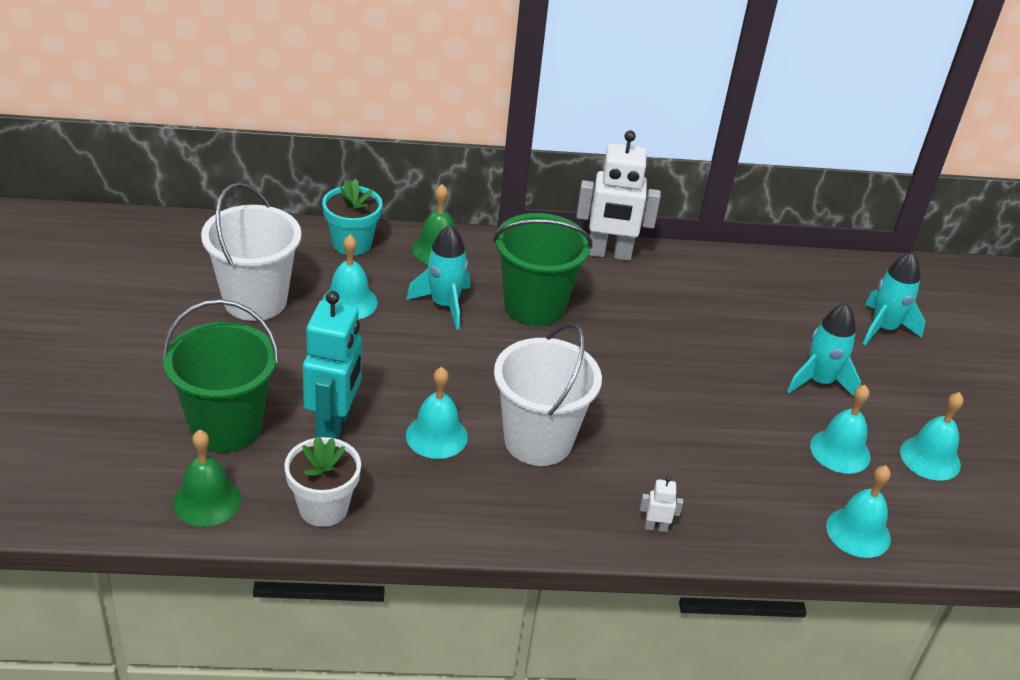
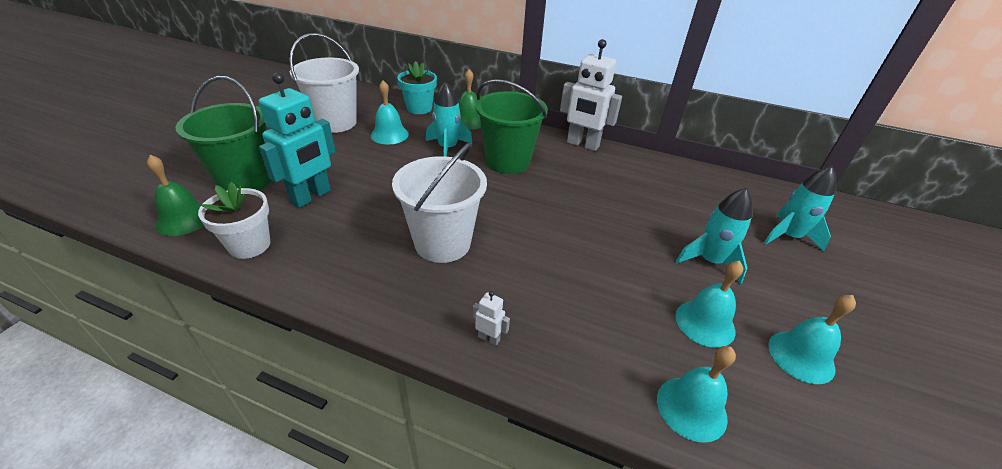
camera: 25 degrees right, 0 degrees up
(436, 436) = (372, 220): turquoise bell -> none

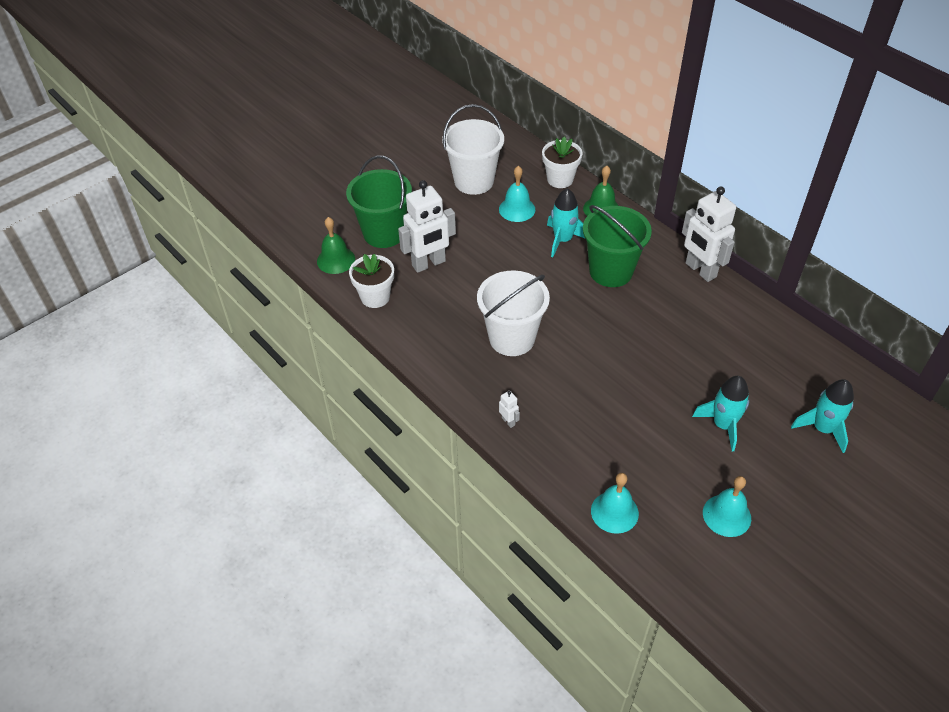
camera: 30 degrees right, 10 degrees up
(311, 196) = (429, 264): turquoise robot -> white robot
(419, 108) = (560, 179): turquoise flower pot -> white flower pot
(705, 323) = (673, 467): turquoise bell -> none

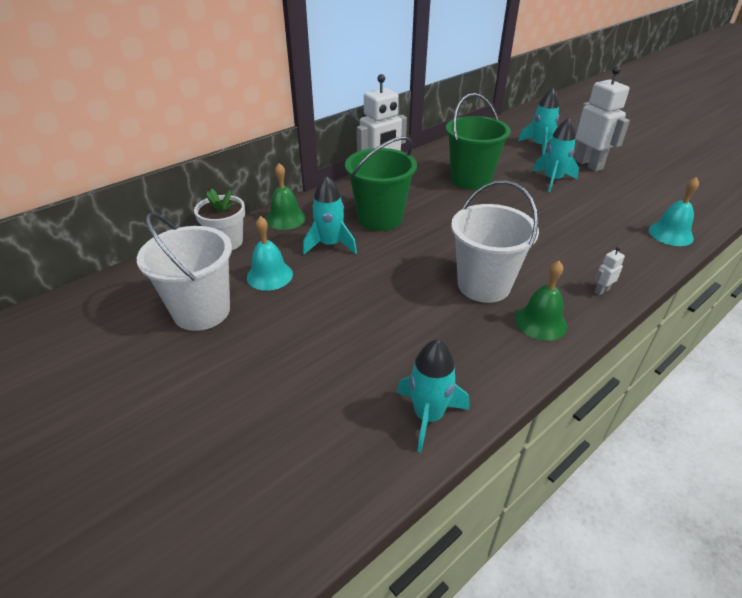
camera: 90 degrees left, 10 degrees down
(336, 260) = (344, 477): green bell -> green bell (540, 322)
(375, 297) = (428, 416): white flower pot -> turquoise rocket
(384, 233) = (288, 410): green bucket -> green bucket (470, 180)
(429, 264) = (360, 356): white robot -> white robot (588, 164)
(726, 515) = (639, 186): turquoise bell -> none

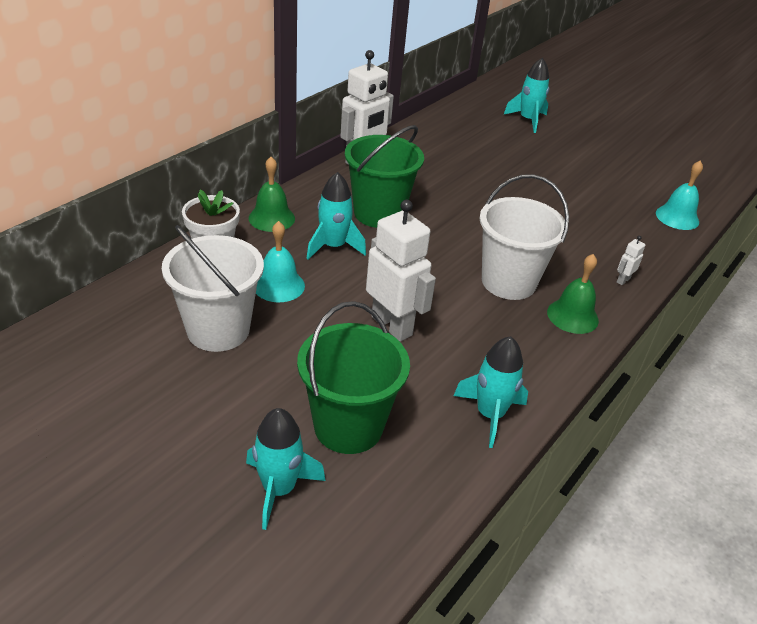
camera: 15 degrees left, 0 degrees up
(470, 180) = (464, 163): green bucket -> green bucket (348, 426)
(552, 180) = (551, 161): turquoise rocket -> turquoise rocket (279, 489)
(588, 164) = (584, 141): white robot -> white robot (392, 326)

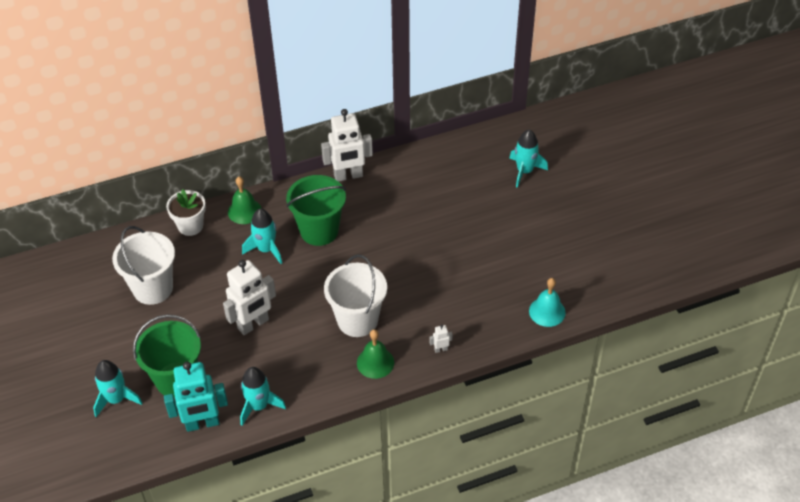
camera: 35 degrees right, 10 degrees up
(279, 285) = (209, 268): turquoise bell -> none
(392, 326) = (253, 324): white robot -> white robot turned 60 degrees clockwise
(437, 468) = (202, 423): none -> turquoise robot

